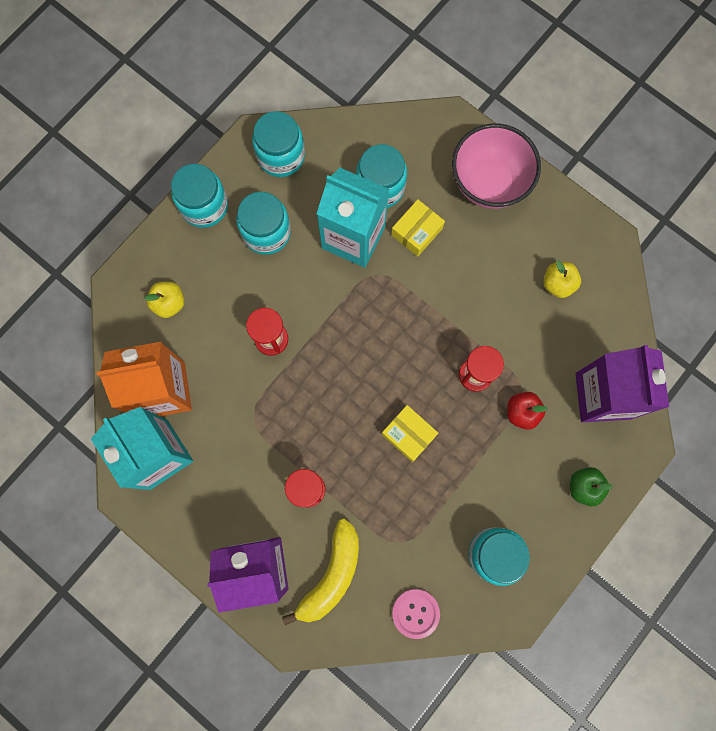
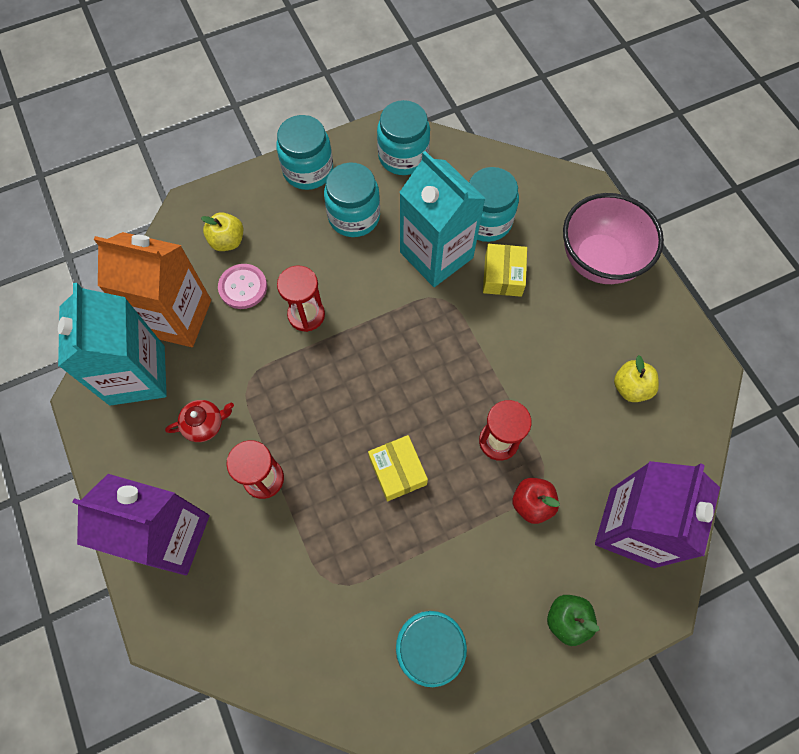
camera: 25 degrees right, 10 degrees down
(237, 468) = (205, 424): none -> red teapot
(331, 575) = (240, 582): yellow banana -> none
(415, 613) = (309, 671): pink button -> pink button (243, 287)
(417, 232) = (503, 275): yellow box -> yellow box turned 60 degrees counterclockwise

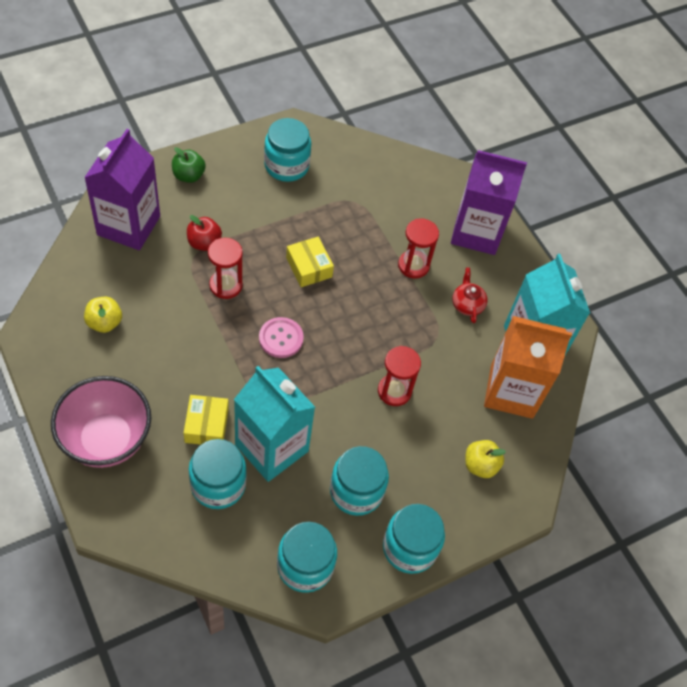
camera: 170 degrees right, 10 degrees down
(205, 424) = (467, 304): red teapot -> red teapot turned 105 degrees clockwise
(243, 287) = (457, 418): pink button -> pink button (281, 338)

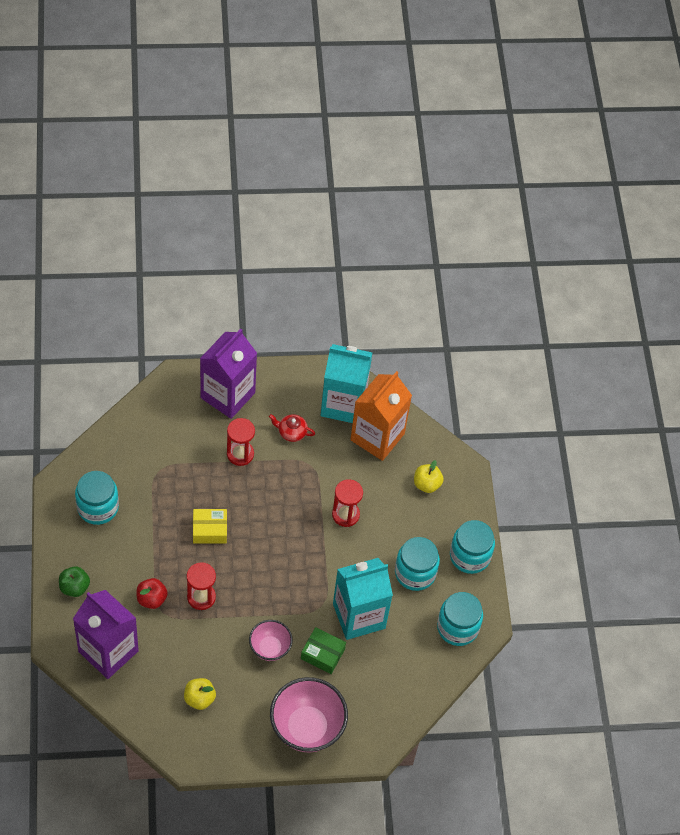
camera: 65 degrees left, 0 degrees up
(192, 370) = (270, 648): none -> pink bowl
(206, 425) = (322, 654): yellow box -> green box
(218, 484) = (374, 662): turquoise jar -> none
(281, 338) = (268, 575): pink button -> none

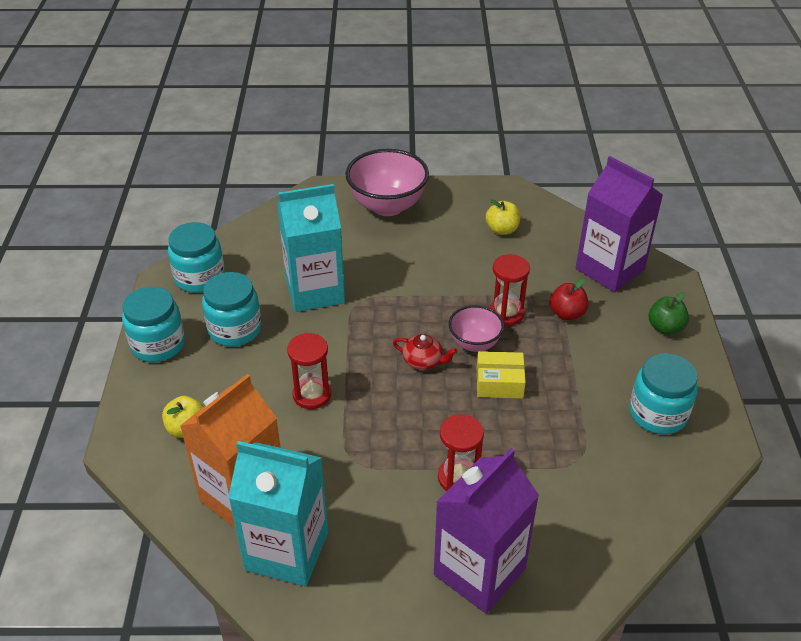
camera: 170 degrees left, 15 degrees down
(270, 648) = (423, 266): pink bowl -> pink bowl (474, 343)
(291, 432) = (377, 508): red teapot -> red teapot (423, 361)
(322, 654) = (363, 260): green box -> none

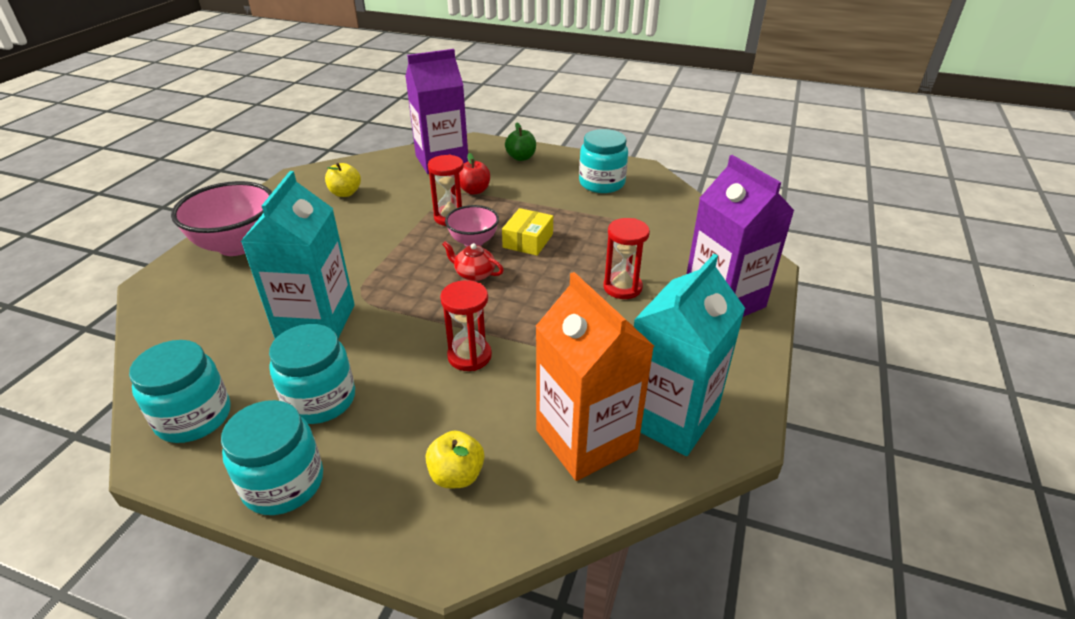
camera: 70 degrees left, 5 degrees down
(423, 361) = (474, 274): red teapot -> red teapot turned 105 degrees counterclockwise

